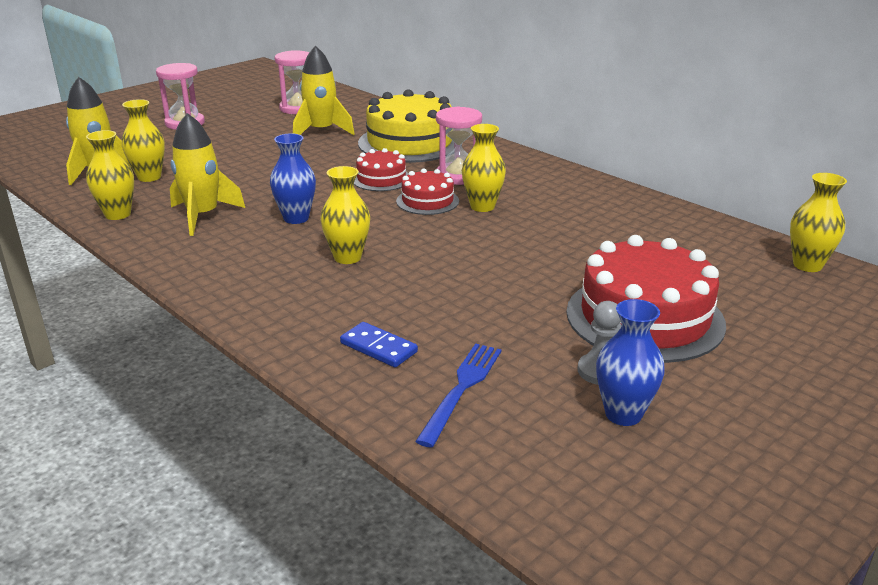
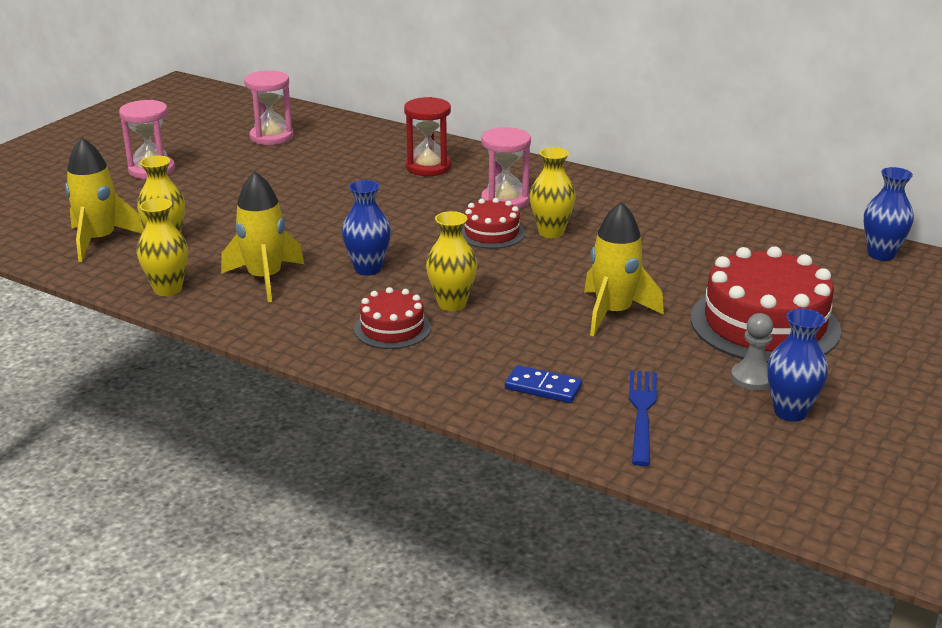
camera: 15 degrees left, 0 degrees up
(321, 131) = (320, 163): yellow rocket -> yellow rocket (613, 313)
(381, 179) = (426, 213): red cake -> red cake (392, 328)
(410, 143) = (428, 167): yellow cake -> red hourglass
(807, 265) = (881, 254): yellow vase -> blue vase

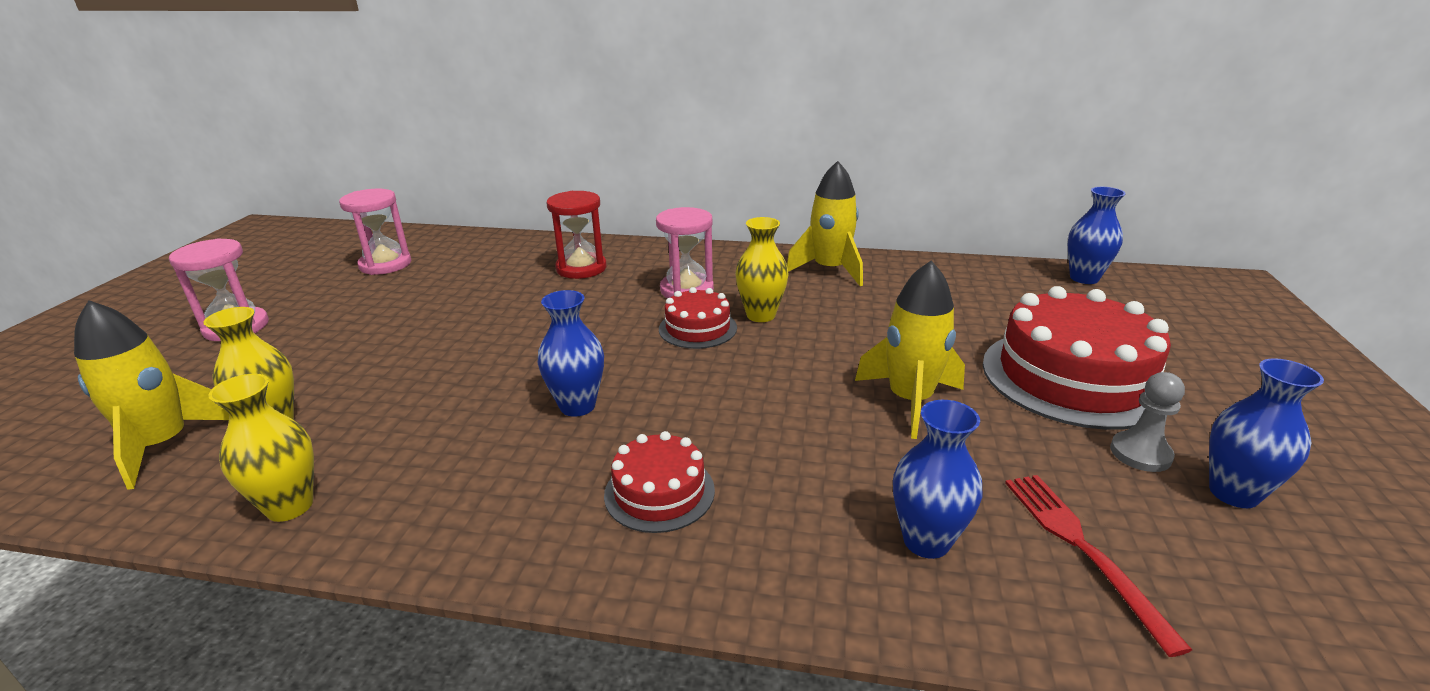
camera: 20 degrees left, 0 degrees up
(265, 279) = (440, 453): yellow rocket -> yellow rocket (829, 270)
(452, 304) = (714, 433): yellow vase -> none
(543, 387) = (926, 541): blue domino -> blue vase
(642, 412) = (1081, 547): blue fork -> red fork

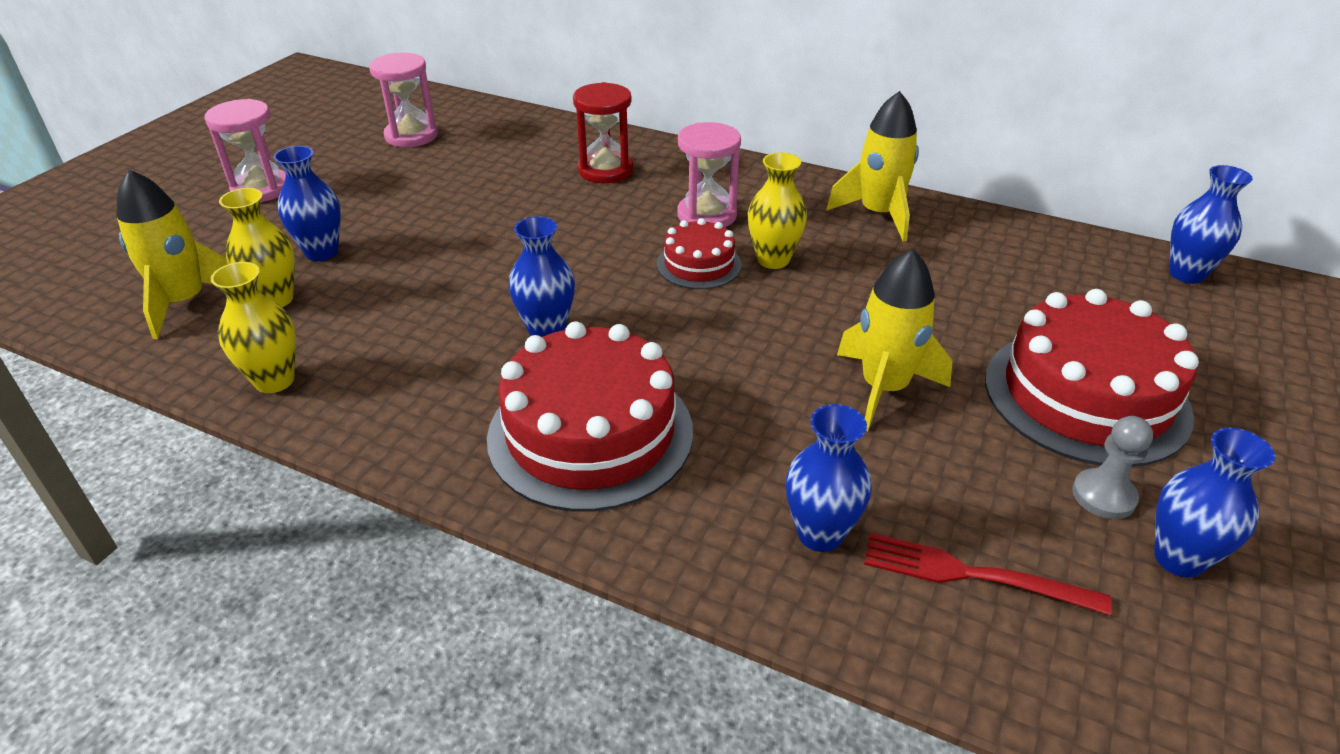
camera: 15 degrees right, 10 degrees up
(317, 373) = (322, 252): none -> blue vase
(659, 492) = (590, 433): red cake -> red cake, size x1.92
(1081, 547) = (972, 575): red fork -> red fork turned 75 degrees counterclockwise

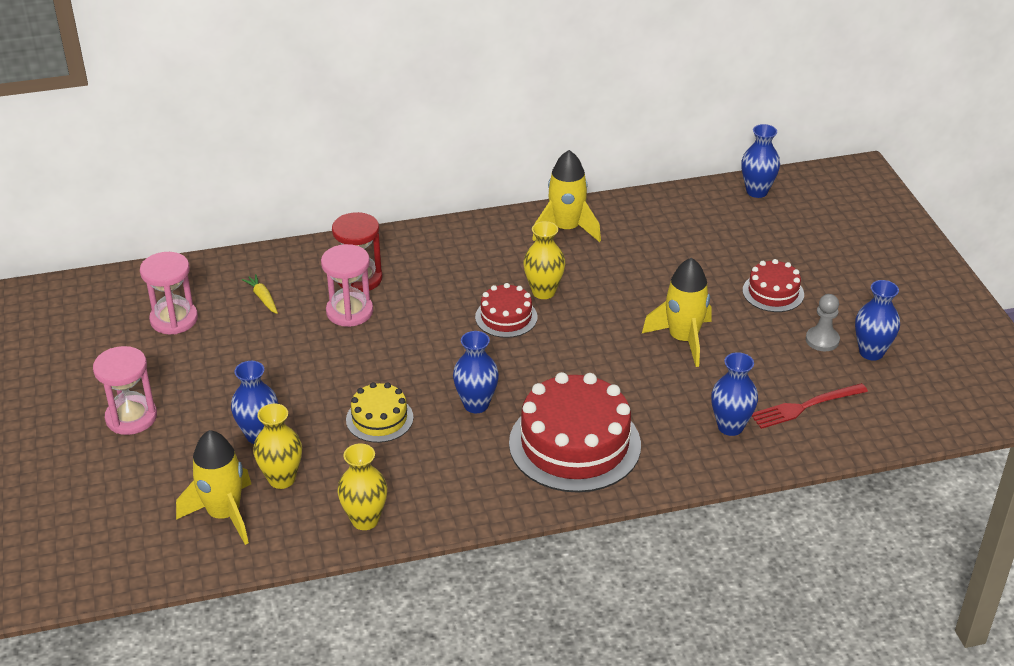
camera: 40 degrees left, 0 degrees up
(438, 294) = (379, 418): none -> yellow cake
(502, 150) = (262, 298): none -> yellow carrot
(707, 215) = (468, 280): pink hourglass -> pink hourglass (349, 312)
(1085, 396) = (773, 292): red cake -> red cake, size x0.52

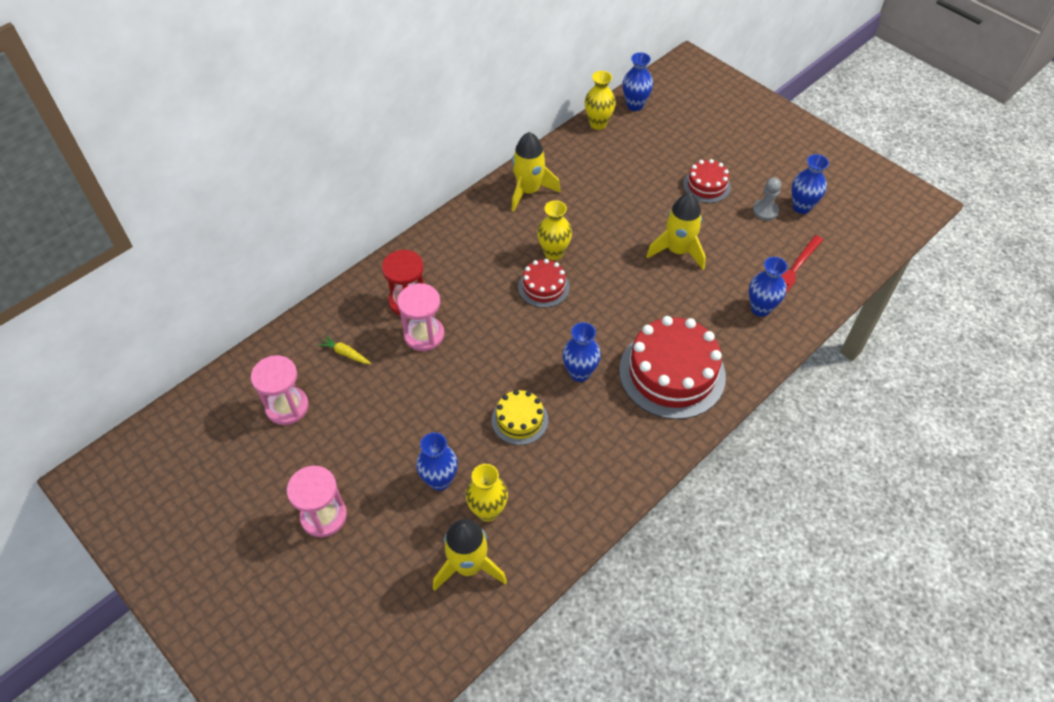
camera: 30 degrees left, 15 degrees up
(365, 520) = (577, 514): yellow vase -> yellow vase (598, 123)

